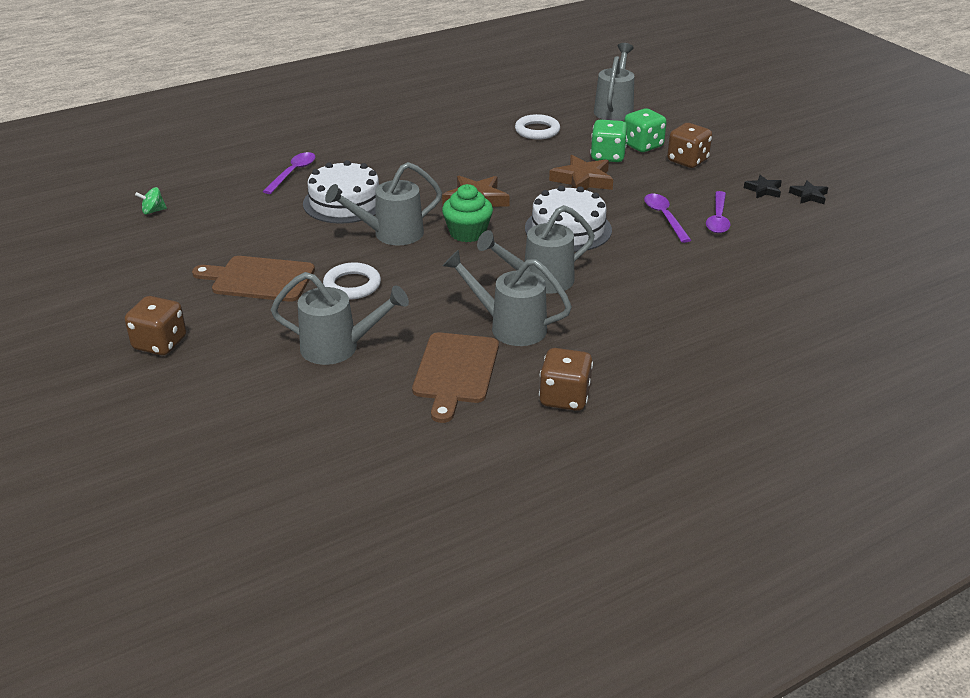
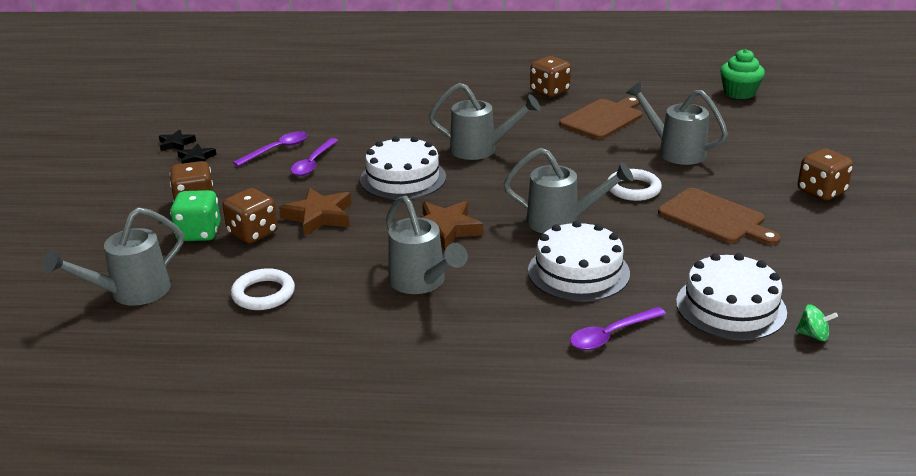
camera: 145 degrees left, 5 degrees down
(218, 212) = (730, 307): none -> white cake
(467, 233) = (491, 201): green cupcake -> green cupcake (739, 93)
(510, 327) = (539, 130): grey watering can -> grey watering can (421, 282)
(607, 156) = (253, 233): green dice -> brown dice

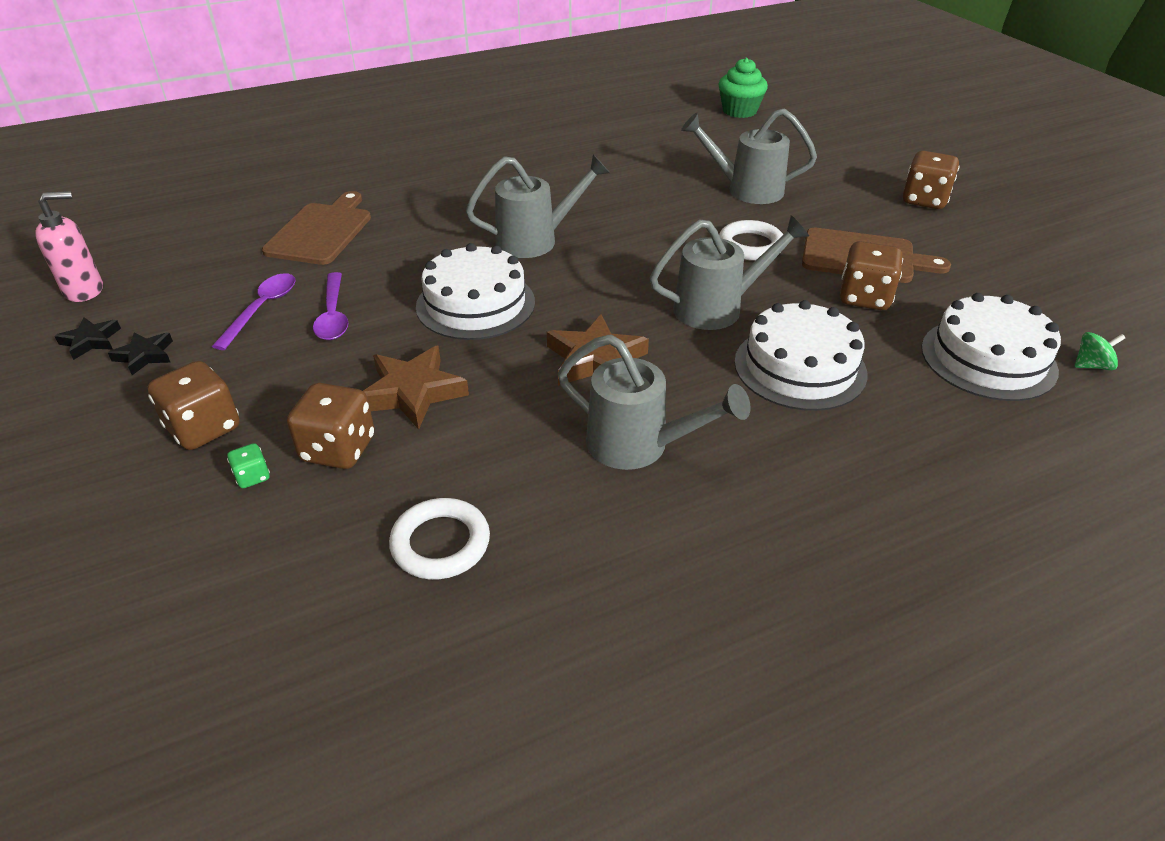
camera: 30 degrees left, 10 degrees up
(132, 292) = (223, 622): grey watering can -> none
(194, 116) = (85, 290): none -> pink soap dispenser
(199, 233) = (252, 477): green dice -> green dice, size x0.48
(549, 91) = (545, 150): brown dice -> brown dice (864, 298)
(603, 118) = (635, 169): brown cutting board -> brown cutting board (321, 231)
(611, 335) = (916, 439): purple spoon -> none

